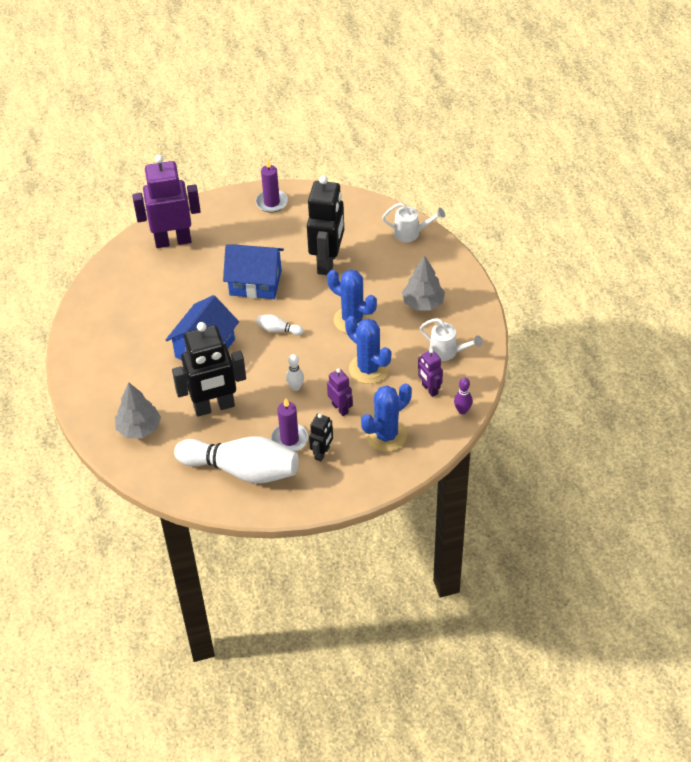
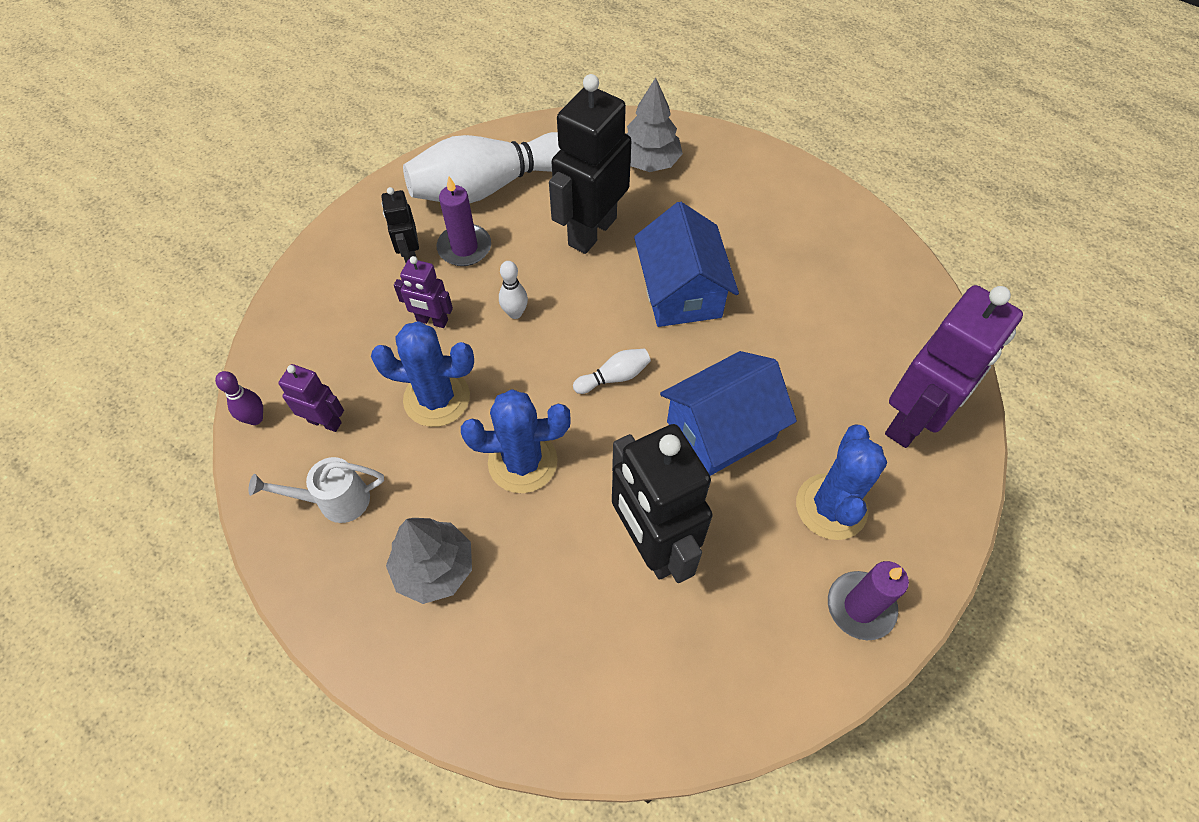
camera: 140 degrees right, 10 degrees up
(386, 435) = (343, 322): blue cactus -> blue cactus (831, 507)
(411, 233) = (565, 716): white watering can -> none

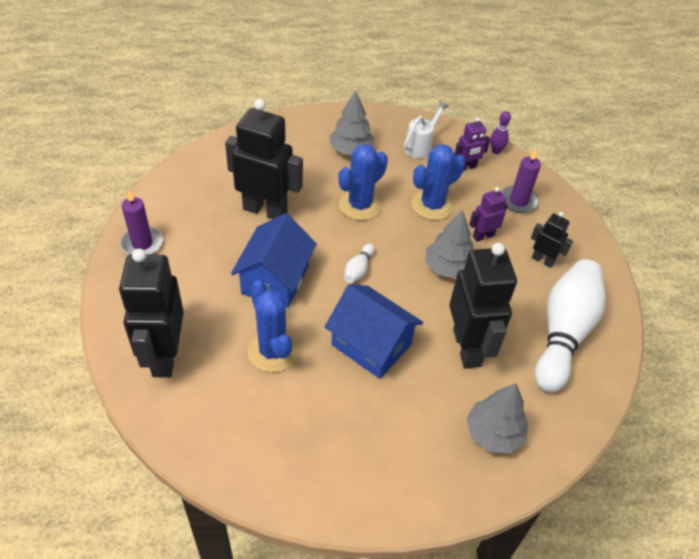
camera: 135 degrees right, 10 degrees down
(464, 248) = (522, 284): purple candle -> purple candle (518, 201)
(515, 313) = (448, 268): white bowling pin -> grey tree
(831, 507) = (185, 278): blue cactus -> blue cactus (272, 351)
(912, 420) = (164, 356): purple robot -> black robot

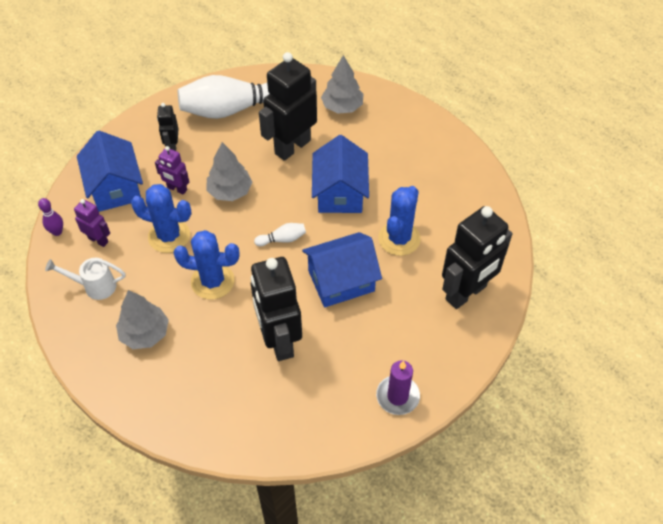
camera: 125 degrees left, 5 degrees up
(518, 201) = (115, 187): purple candle -> blue house

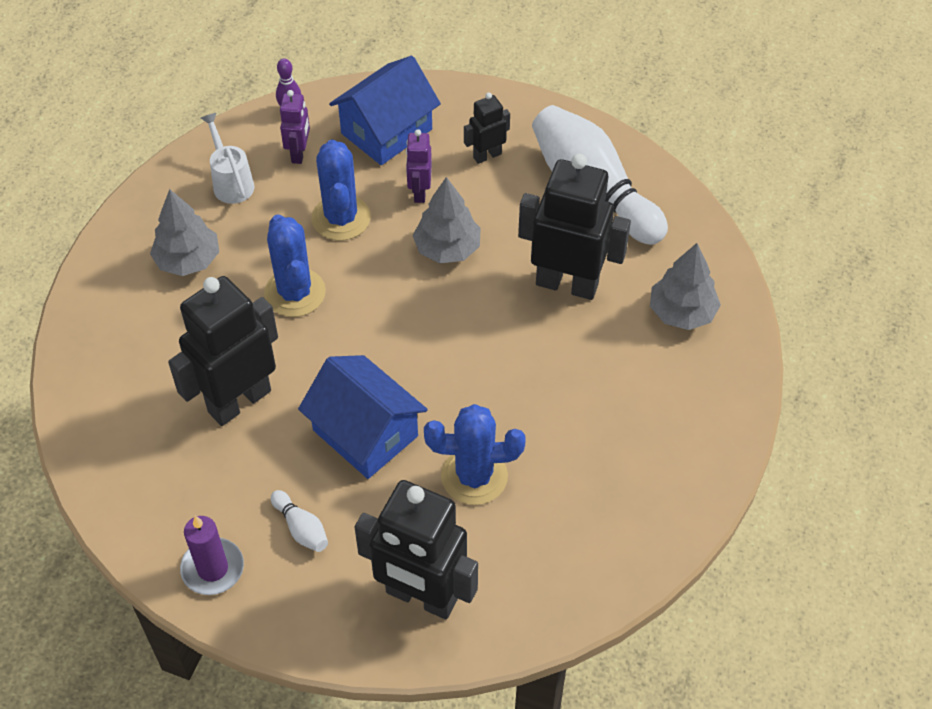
camera: 65 degrees right, 0 degrees up
(282, 239) = (399, 339): white bowling pin -> white bowling pin (301, 528)
(340, 193) = (516, 373): blue house -> none

